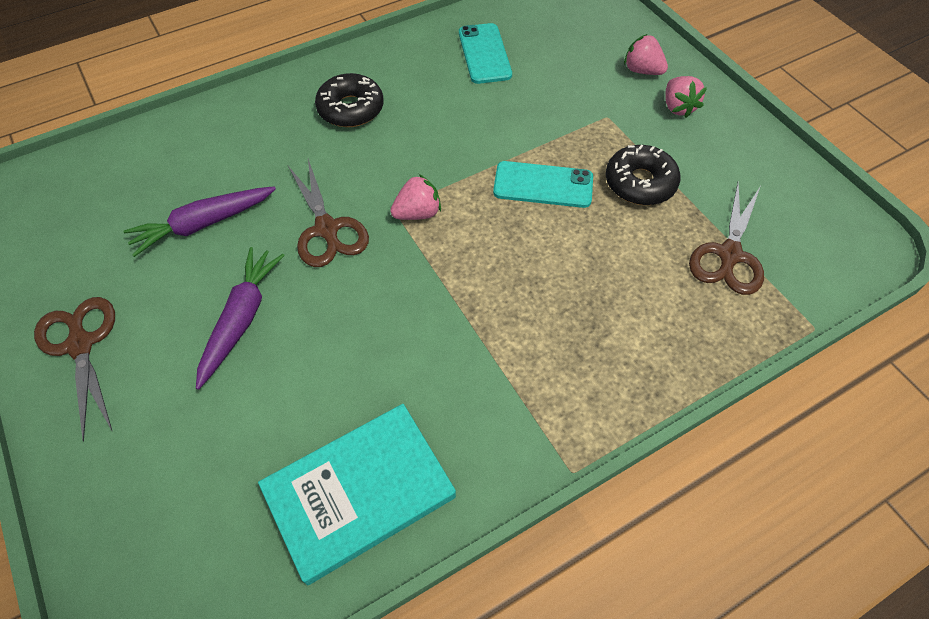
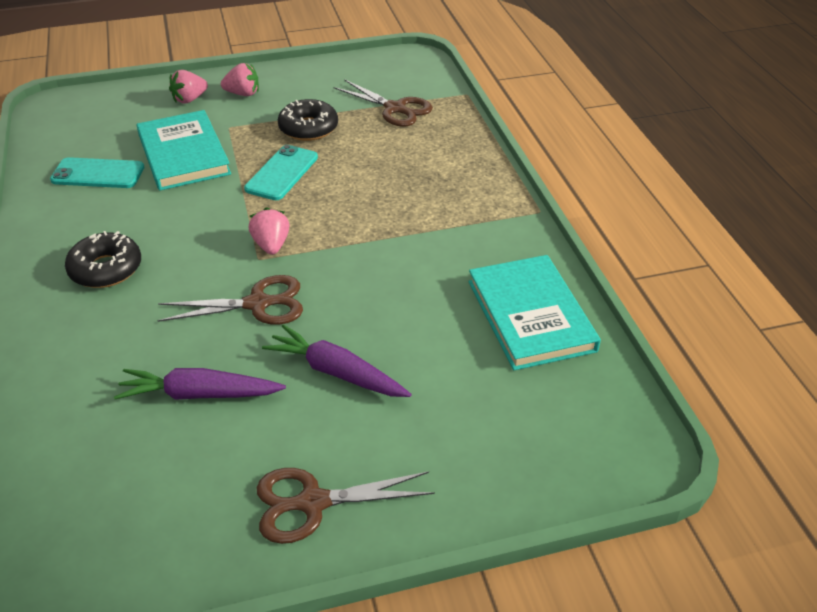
camera: 75 degrees left, 15 degrees down
(203, 225) = (199, 394): purple carrot -> purple carrot turned 105 degrees clockwise
(542, 99) = (183, 154): none -> turquoise book

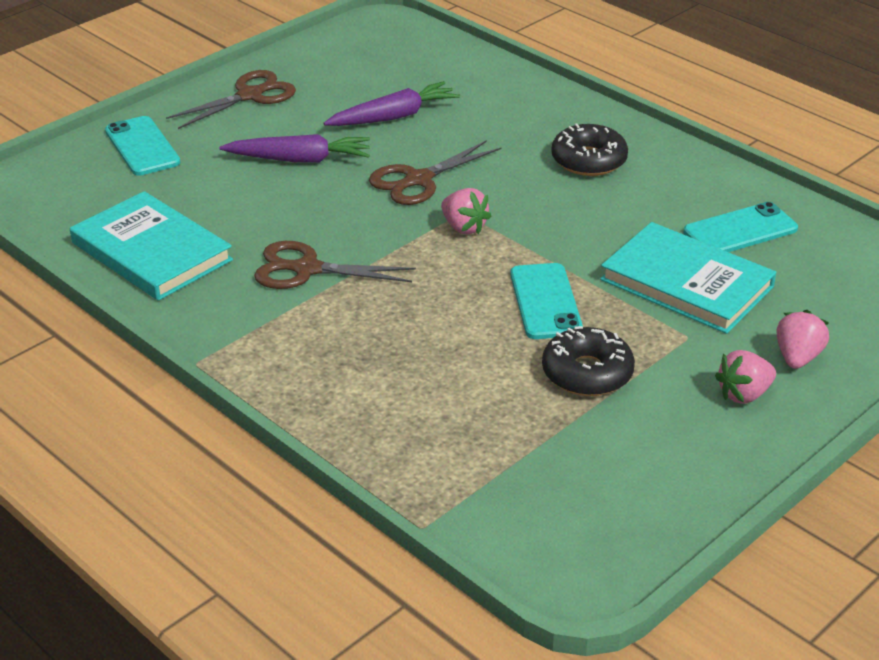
camera: 150 degrees right, 5 degrees down
(395, 108) = (505, 452): brown scissors -> brown scissors (307, 269)
(480, 462) = (142, 147): none -> turquoise phone

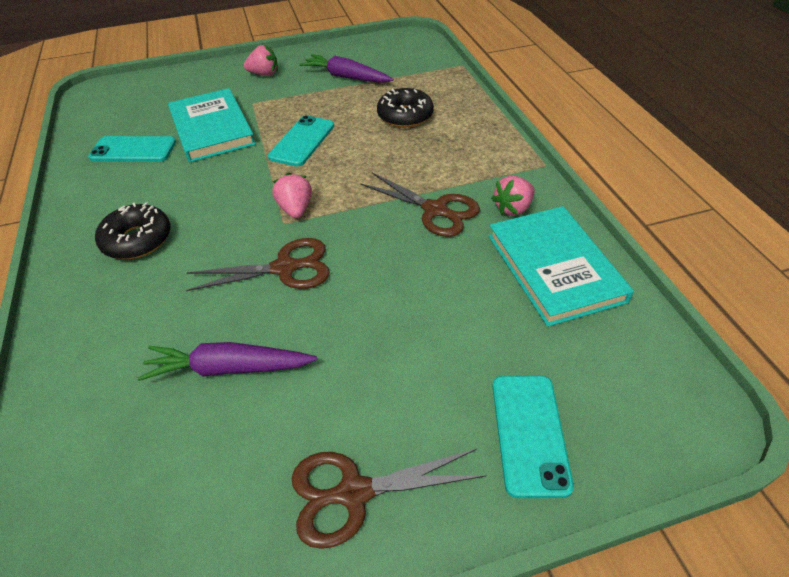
camera: 150 degrees left, 10 degrees up
(300, 159) = (367, 337): purple carrot -> purple carrot (346, 77)
(587, 373) = (324, 100): black donut -> black donut (405, 116)
(797, 357) = (217, 81): pink strawberry -> pink strawberry (513, 208)

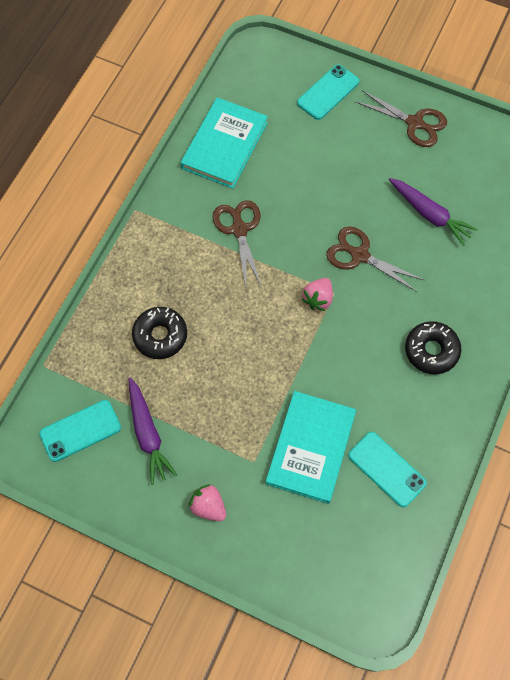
camera: 140 degrees left, 20 degrees up
(302, 141) = (258, 369): turquoise phone -> turquoise phone (80, 430)
(513, 208) = (196, 195): pink strawberry -> none

